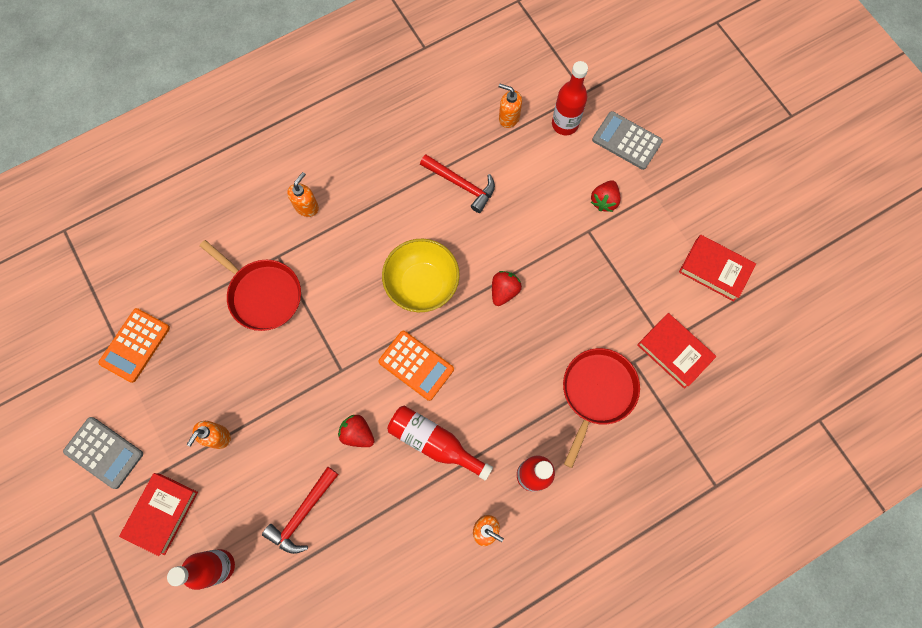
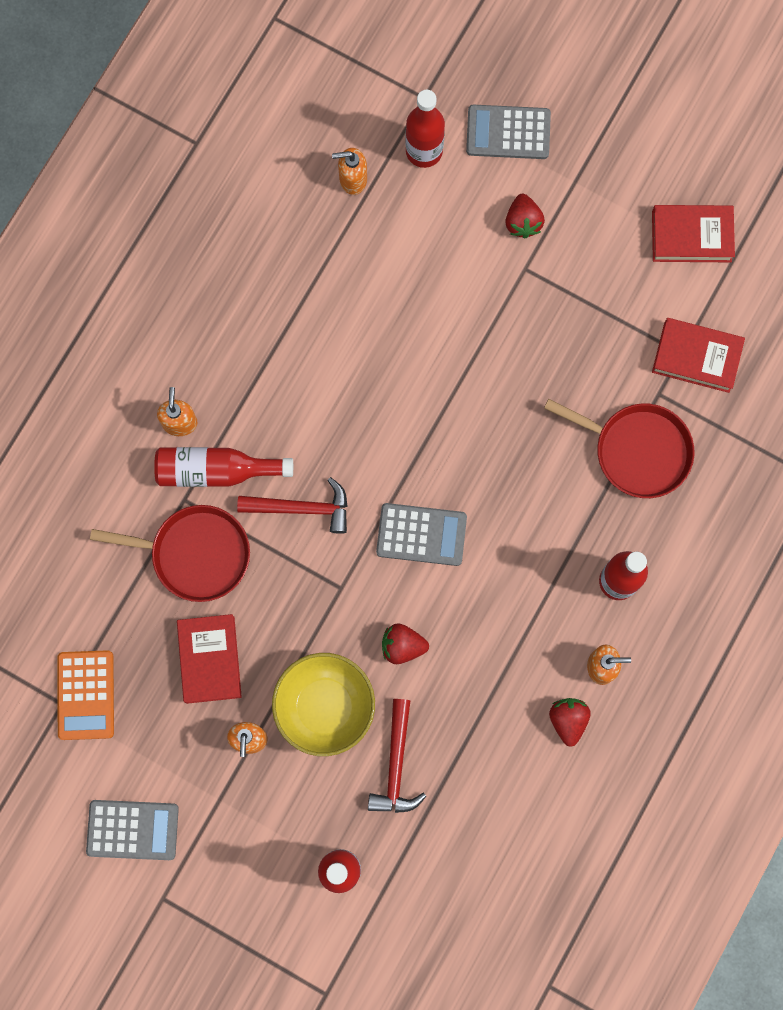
camera: 30 degrees left, 5 degrees up
(162, 513) = (242, 854): red book -> red book (210, 659)
(416, 365) = (421, 534): orange calculator -> grey calculator
(422, 284) = (372, 438): yellow bowl -> yellow bowl (325, 707)
(434, 442) = (493, 607): red bottle -> red bottle (216, 471)
(461, 185) = (346, 294): red hammer -> red hammer (302, 508)
(504, 291) = (470, 394): red strawberry -> red strawberry (568, 720)
(597, 392) = (637, 450): red pan -> red pan turned 120 degrees clockwise

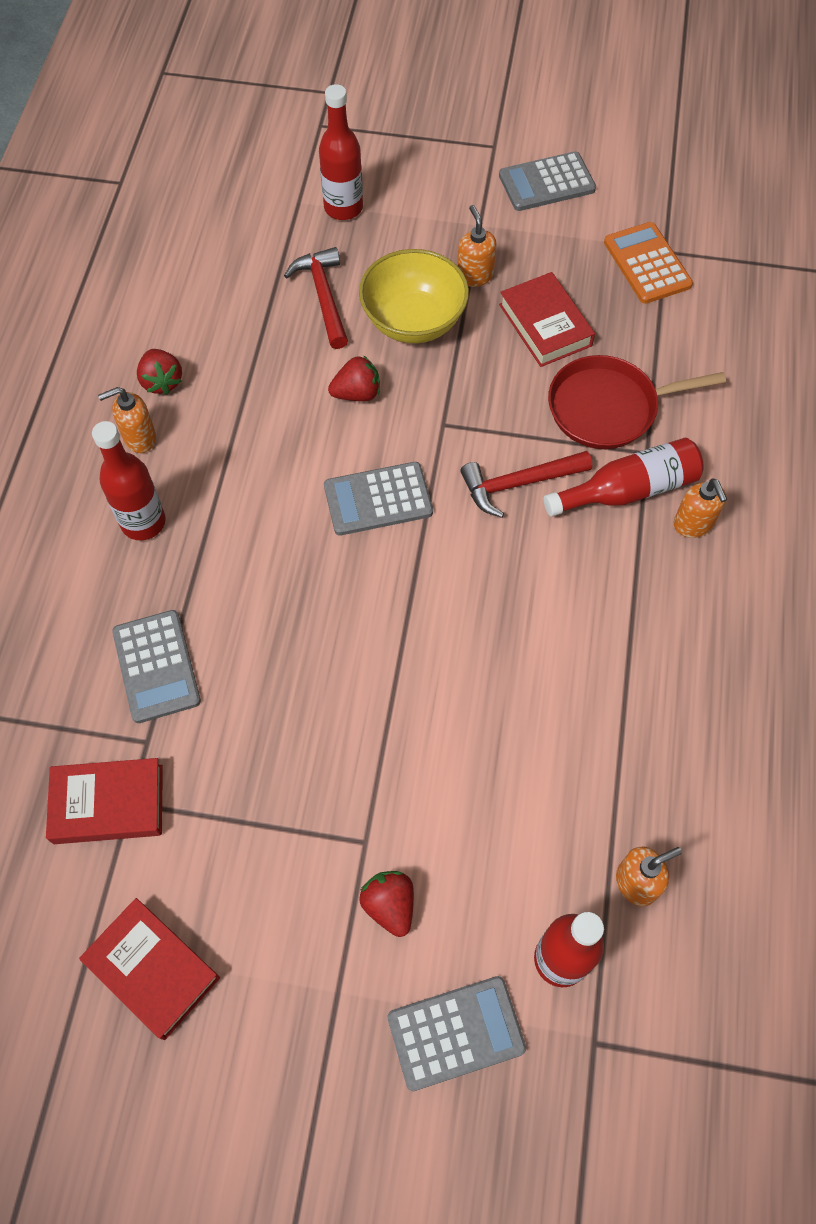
camera: 160 degrees right, 15 degrees down
(637, 450) = (156, 666): red pan -> grey calculator
(691, 236) = (152, 969): red book -> red book turned 60 degrees clockwise

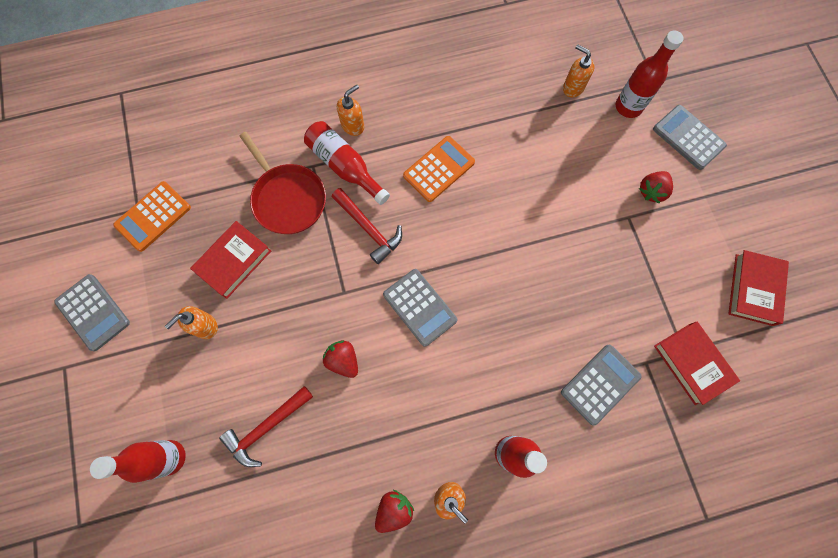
camera: 115 degrees left, 10 degrees up
(413, 321) = (264, 351): yellow bowl -> none
(571, 607) = (439, 169): none -> orange calculator

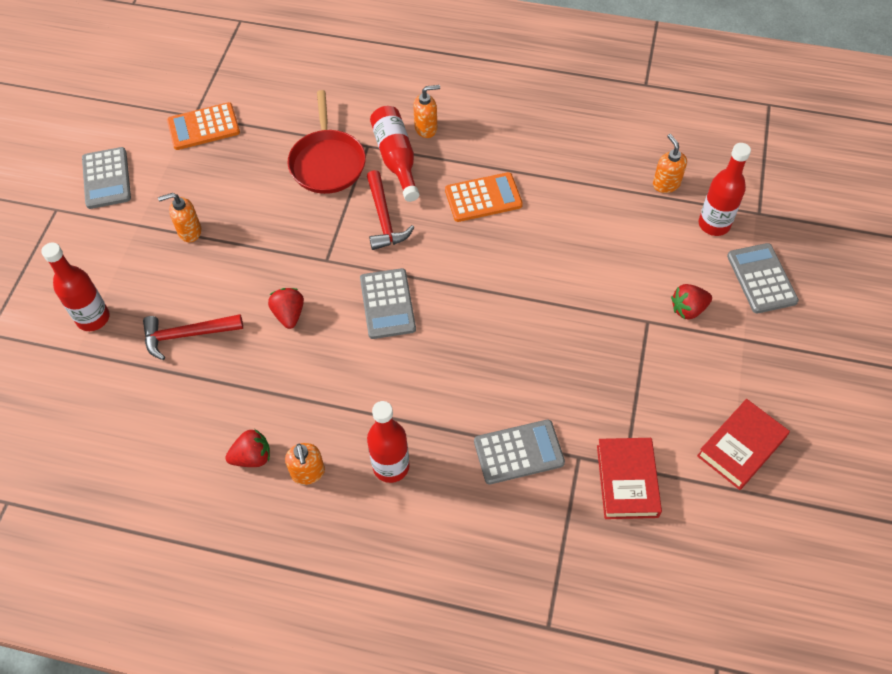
camera: 30 degrees right, 15 degrees down
(233, 261) = (247, 191): red book -> none

